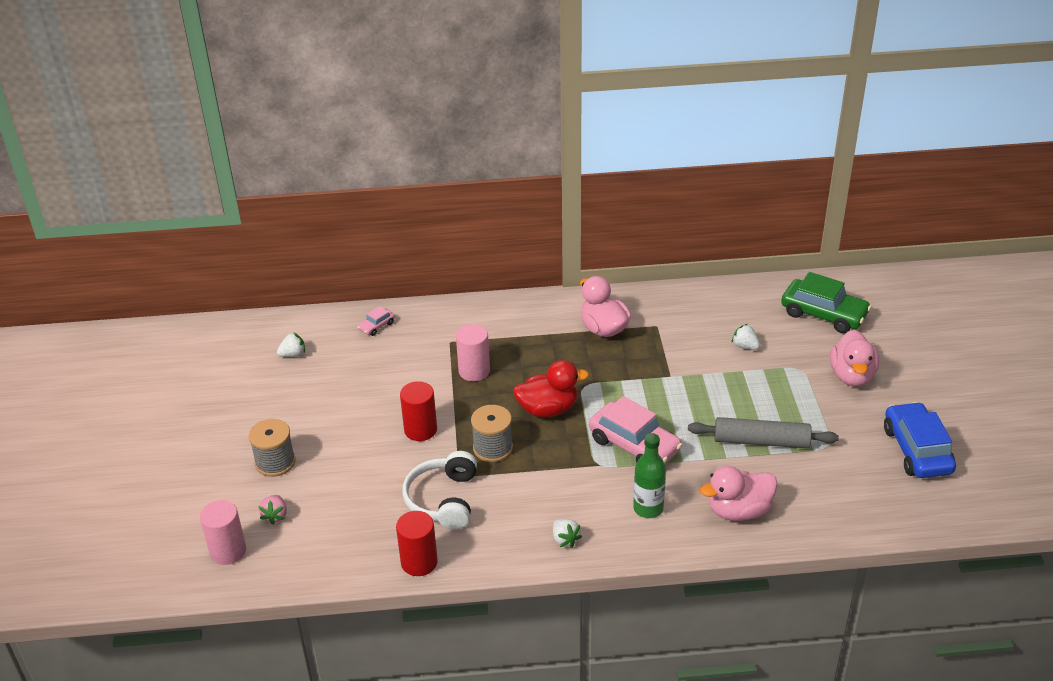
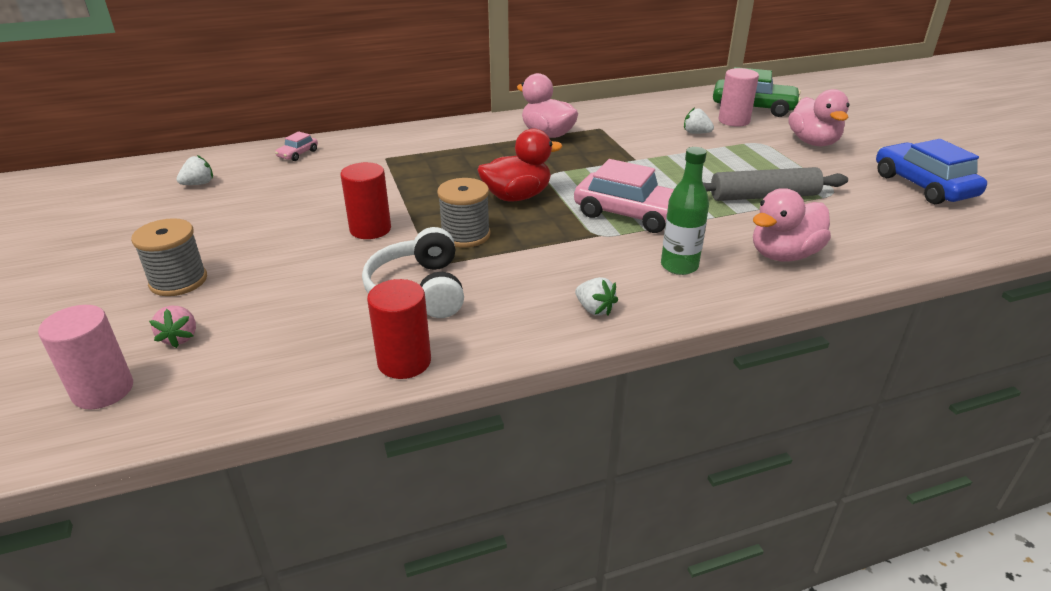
camera: 15 degrees left, 5 degrees down
(474, 371) = (420, 176): pink cylinder -> pink cylinder (734, 121)

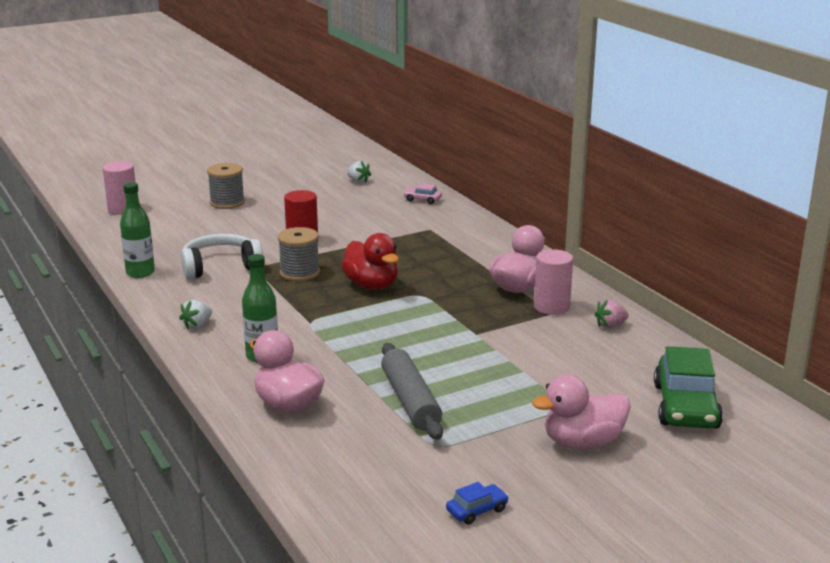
camera: 80 degrees right, 10 degrees down
(180, 337) = (168, 215): pink strawberry -> pink strawberry (610, 326)
(404, 362) = (140, 273): red cylinder -> green bottle
(630, 214) = (351, 334): pink car -> none
(696, 133) = (568, 366): white strawberry -> none
(734, 121) = (625, 391): pink cylinder -> pink cylinder (551, 307)
(923, 186) = (477, 510): blue car -> blue car, size x0.46

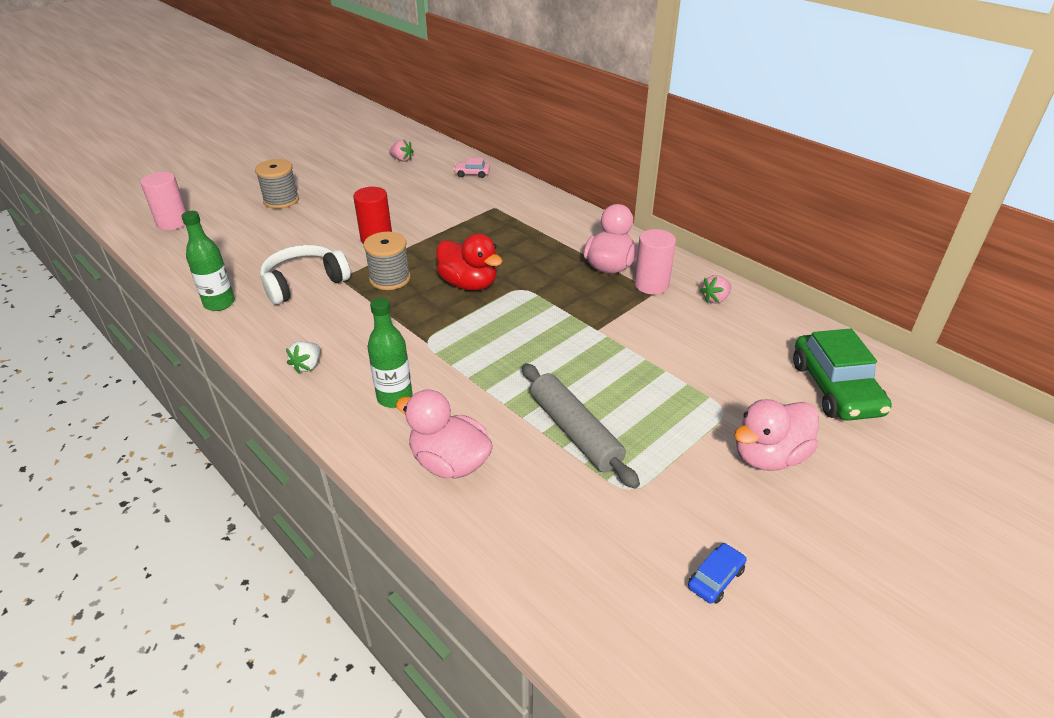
camera: 15 degrees left, 15 degrees up
(358, 181) = (402, 159): white strawberry -> pink strawberry

